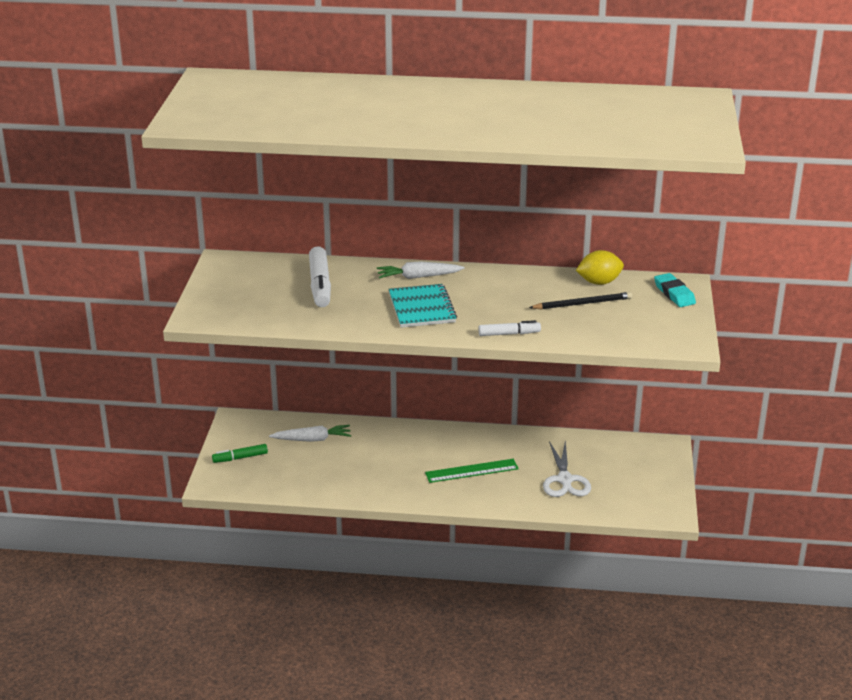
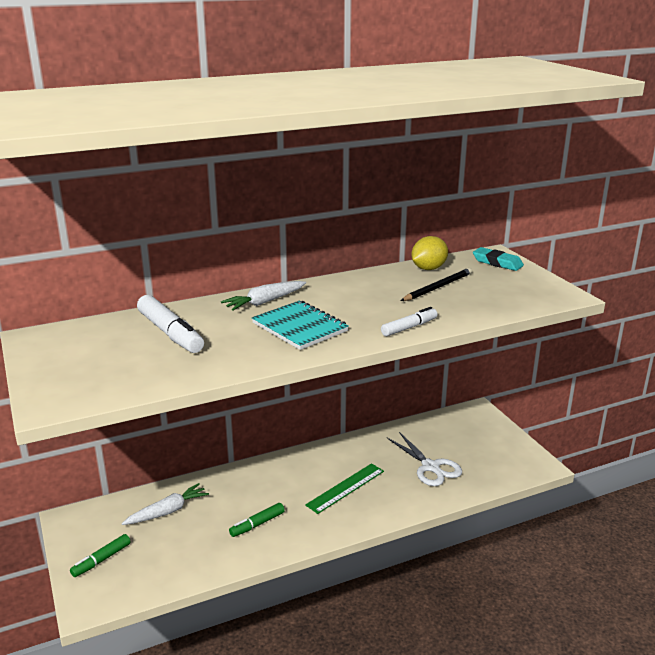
camera: 30 degrees left, 5 degrees down
(374, 473) = (257, 524): none -> green marker

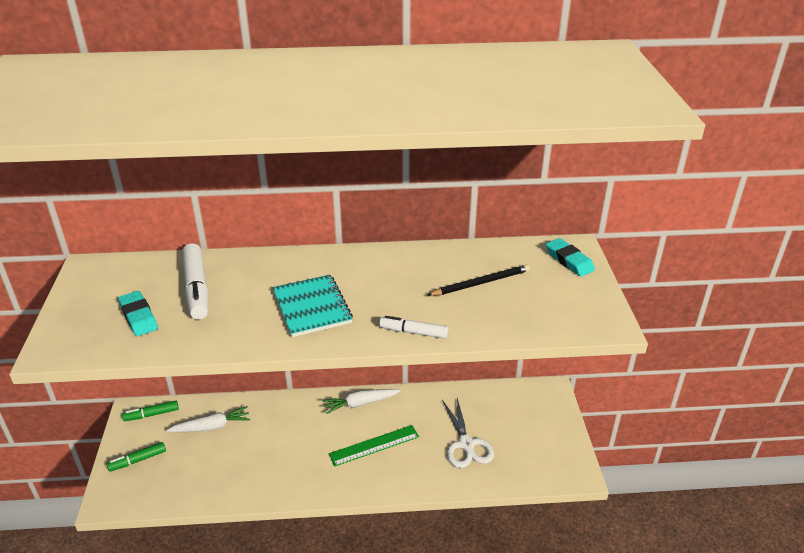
camera: 20 degrees right, 10 degrees up
(126, 363) = (139, 317): none -> turquoise eraser
(257, 524) = (277, 462): green marker -> green marker (151, 414)
(264, 302) = (303, 267): white carrot -> white carrot (360, 403)
(409, 327) = (413, 332): white marker -> white marker turned 150 degrees counterclockwise
(428, 268) = (490, 254): yellow lemon -> none

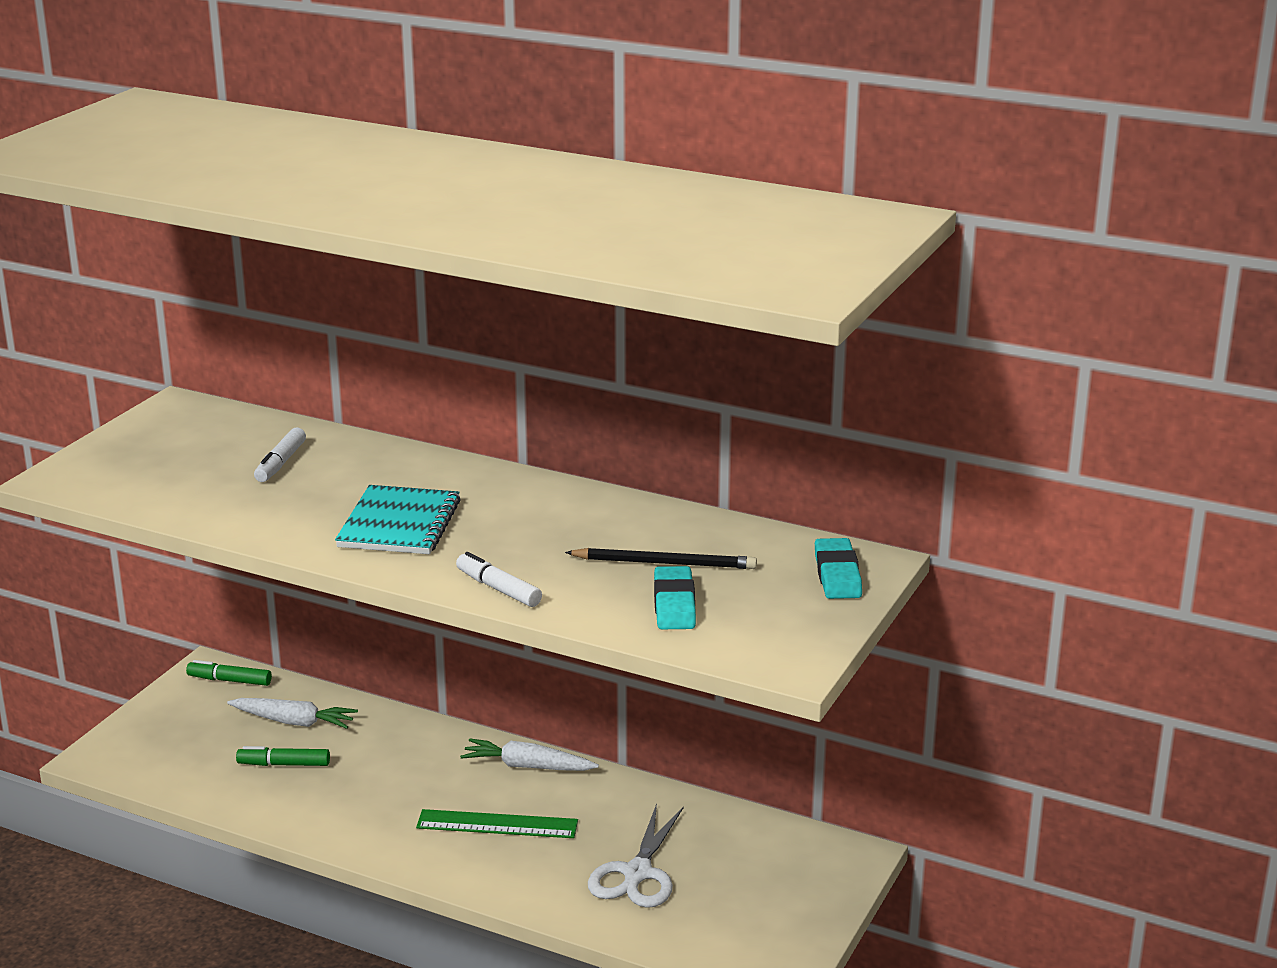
camera: 30 degrees right, 10 degrees down
(137, 460) = (168, 727): green marker -> green marker (284, 764)
(139, 317) = (182, 473): turquoise eraser -> turquoise eraser (674, 605)
(196, 288) = (280, 463): white marker -> white marker, size x0.59

